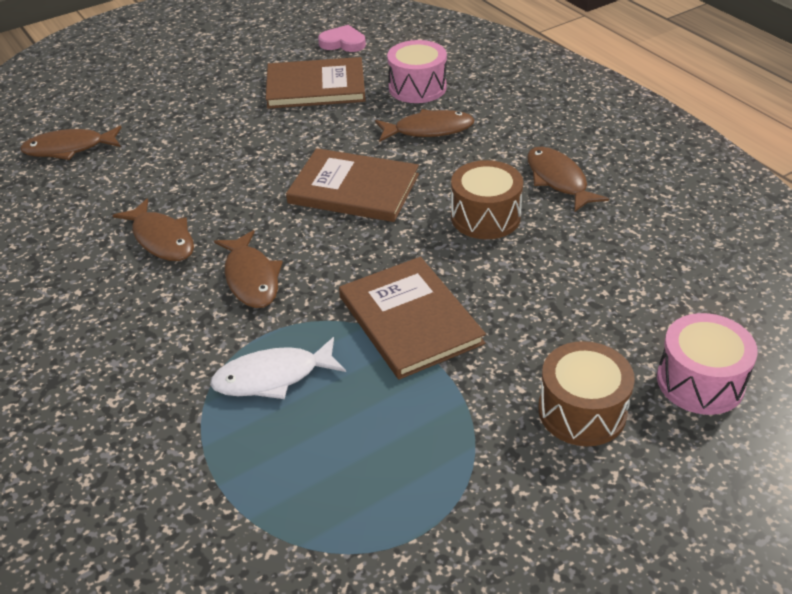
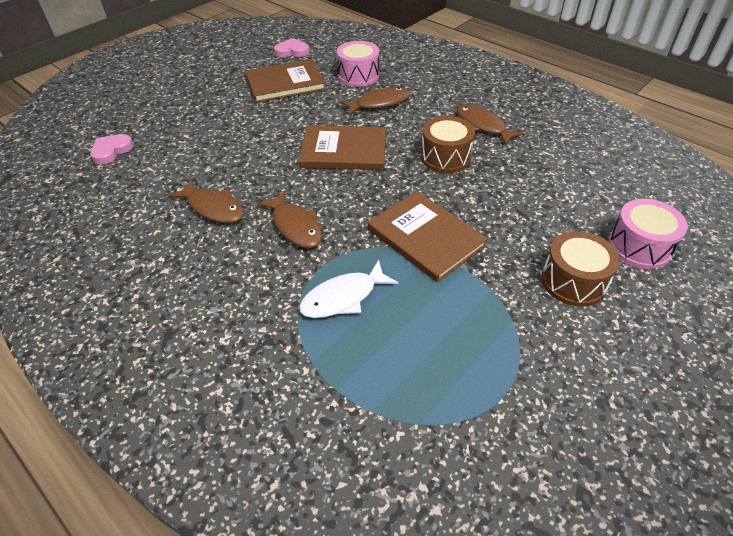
camera: 15 degrees left, 5 degrees up
(69, 148) = (111, 151): brown fish -> pink heart

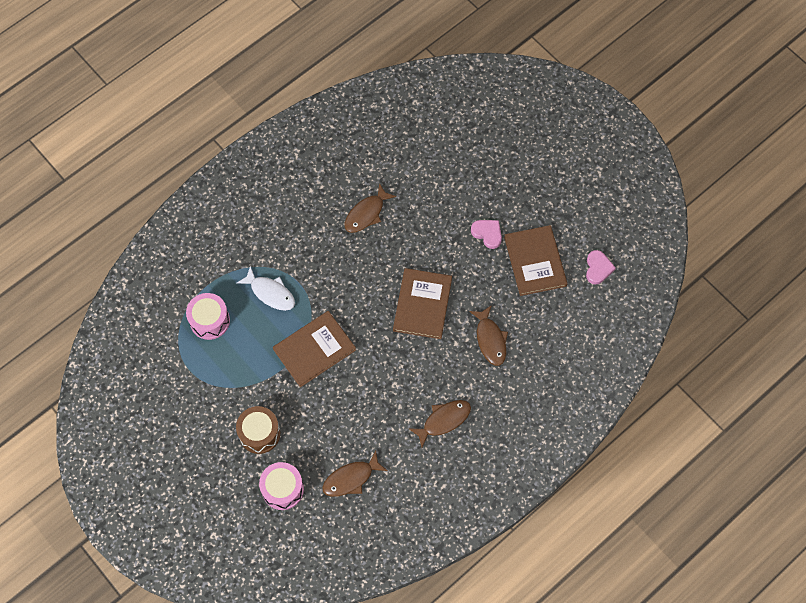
camera: 95 degrees right, 20 degrees up
(111, 151) = (445, 136): pink heart -> pink heart (487, 233)
(295, 226) = (339, 267): brown fish -> brown fish (351, 478)
(343, 297) = (270, 293): white fish -> white fish turned 150 degrees clockwise
(358, 76) = (542, 326): pink drum -> pink drum (209, 321)
(445, 157) = (403, 380): brown drum -> none

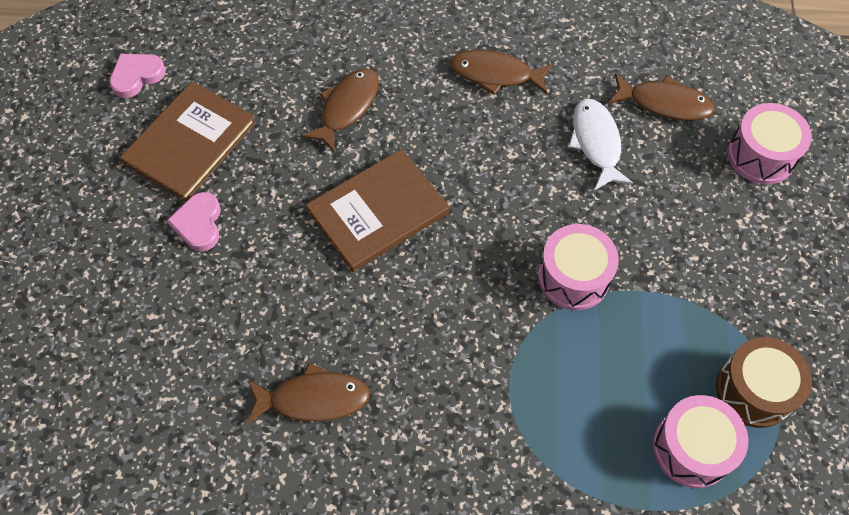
camera: 135 degrees left, 5 degrees down
(259, 433) = (740, 238): brown drum -> brown drum (754, 390)
(270, 293) = (564, 408): white fish -> white fish (596, 143)
(314, 350) = (573, 277): brown book -> pink drum

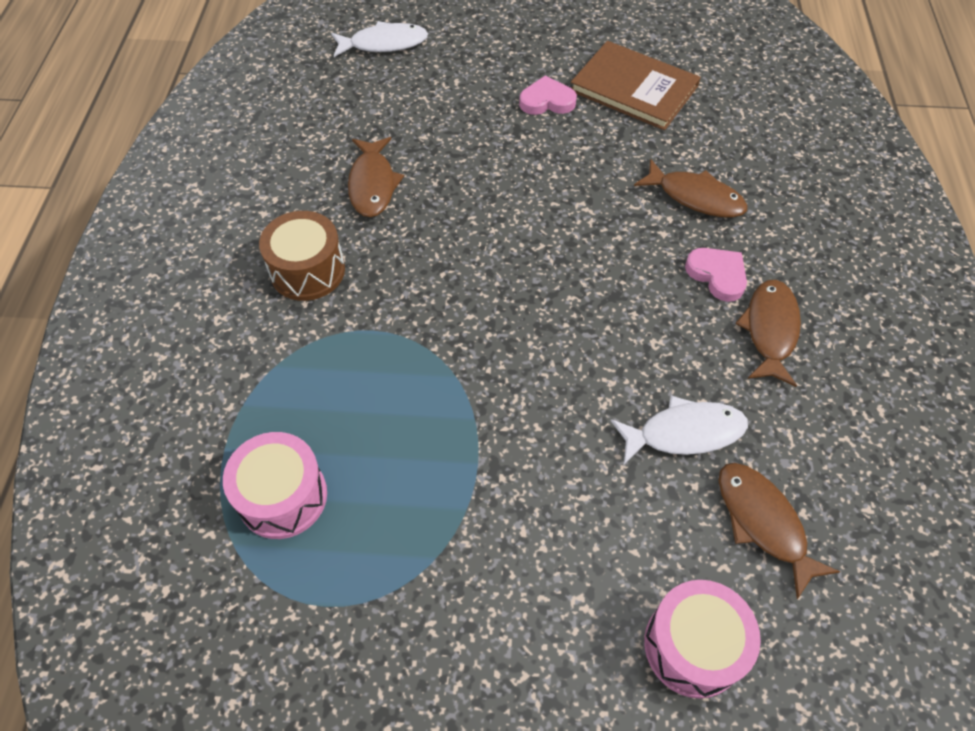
camera: 90 degrees right, 5 degrees down
(67, 402) = (384, 44): none -> white fish
(137, 76) = (704, 48): pink heart -> pink heart (717, 275)
(378, 212) = (568, 224): brown book -> none
(573, 277) = (494, 395): pink drum -> none
(664, 103) = (763, 522): brown fish -> brown fish turned 135 degrees clockwise
(754, 390) = (342, 576): brown drum -> brown drum (307, 271)

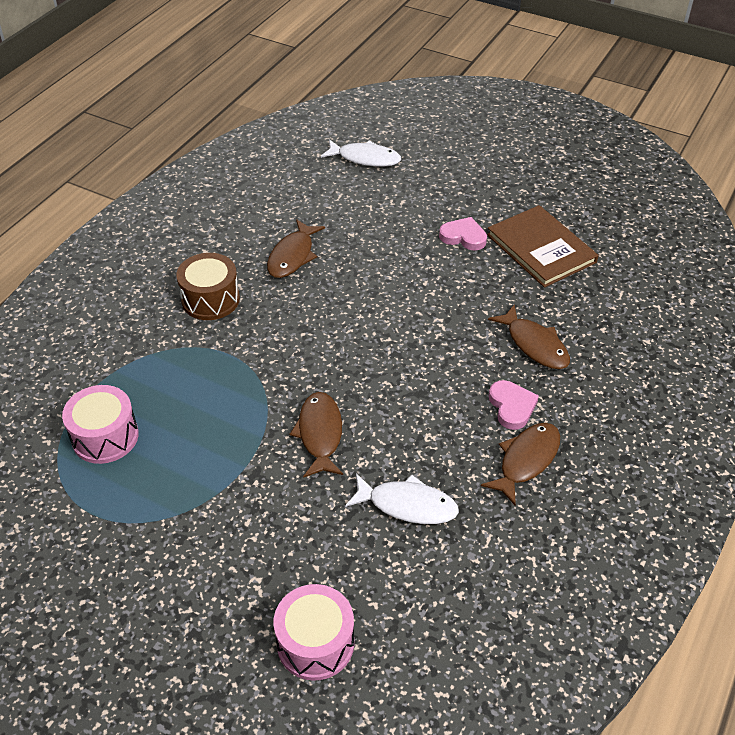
camera: 25 degrees right, 10 degrees down
(763, 522) = (424, 587): brown fish -> brown fish (320, 434)

